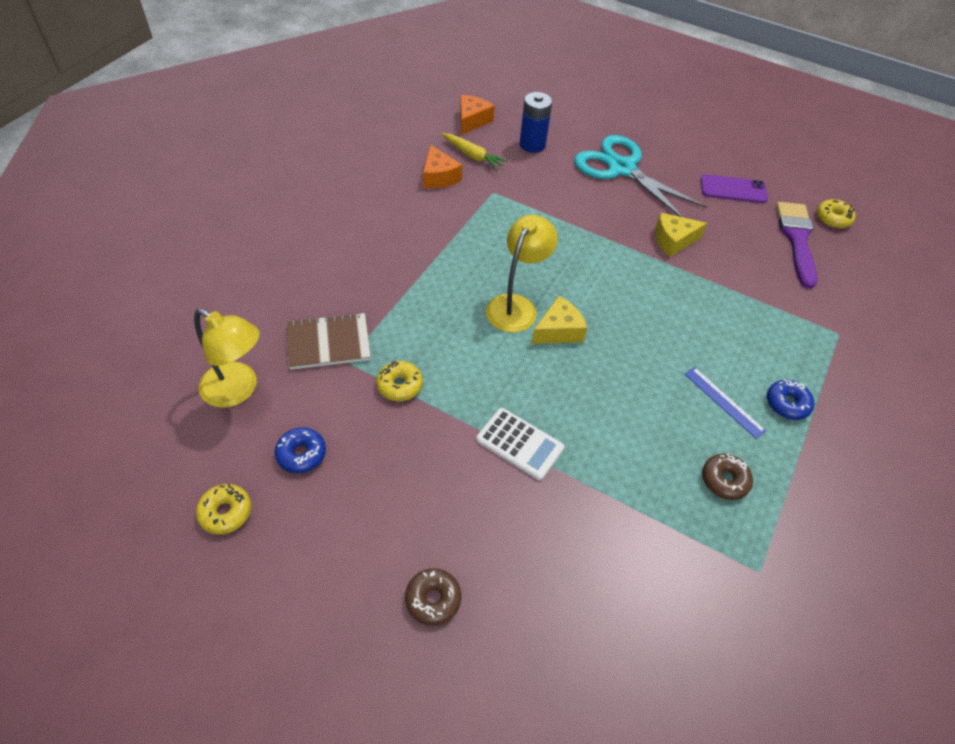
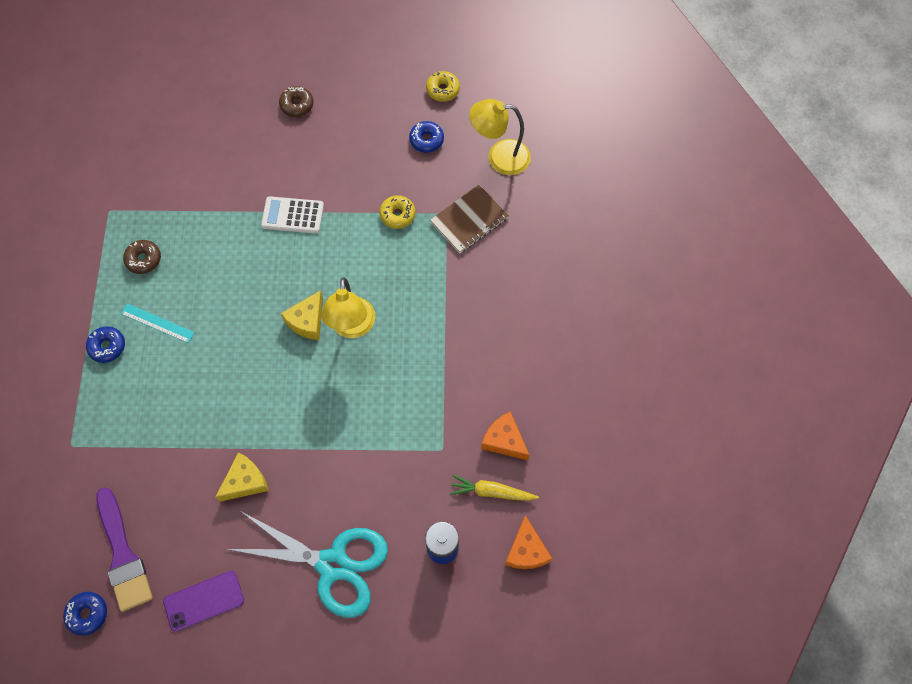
camera: 155 degrees right, 15 degrees up
(723, 402) = (157, 323): blue ruler -> turquoise ruler
(833, 218) = (87, 614): yellow donut -> blue donut

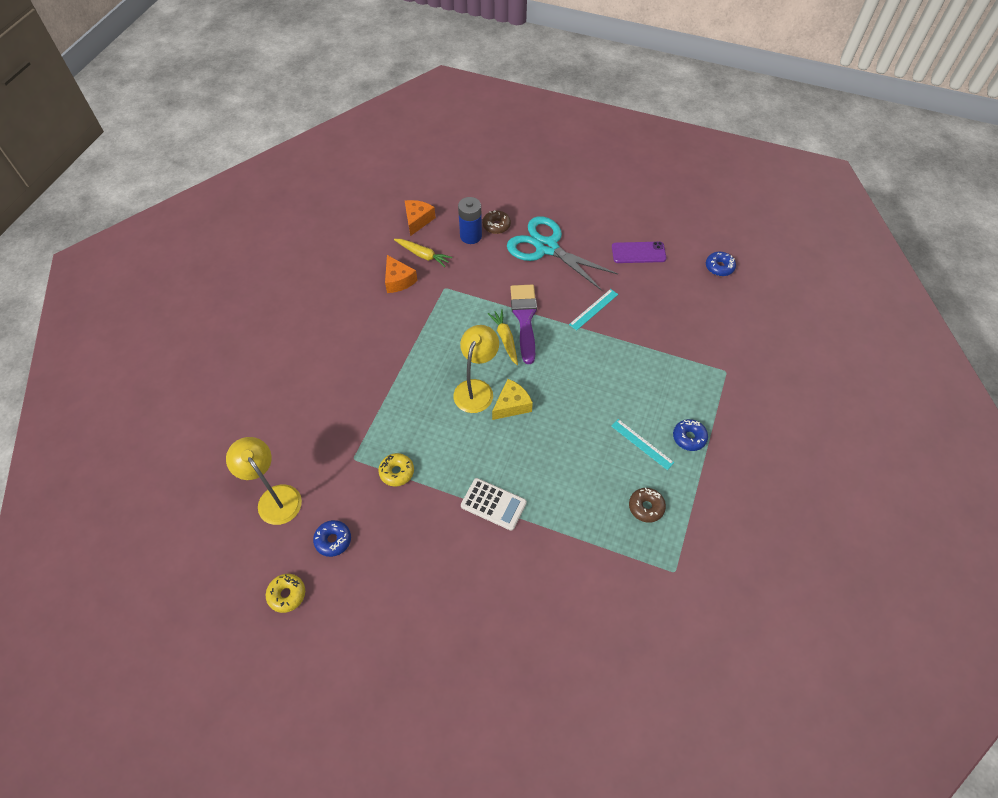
camera: 160 degrees left, 10 degrees down
(123, 555) = (691, 291): purple brush -> purple brush (525, 318)
(245, 481) = (594, 309): yellow cheese -> turquoise ruler
(297, 105) = (447, 632): brown donut -> brown donut (496, 225)
(341, 401) = (505, 339): none -> yellow carrot
(469, 220) = (336, 446): brown notebook -> none
(499, 157) = (275, 497): yellow lamp -> yellow lamp turned 150 degrees counterclockwise

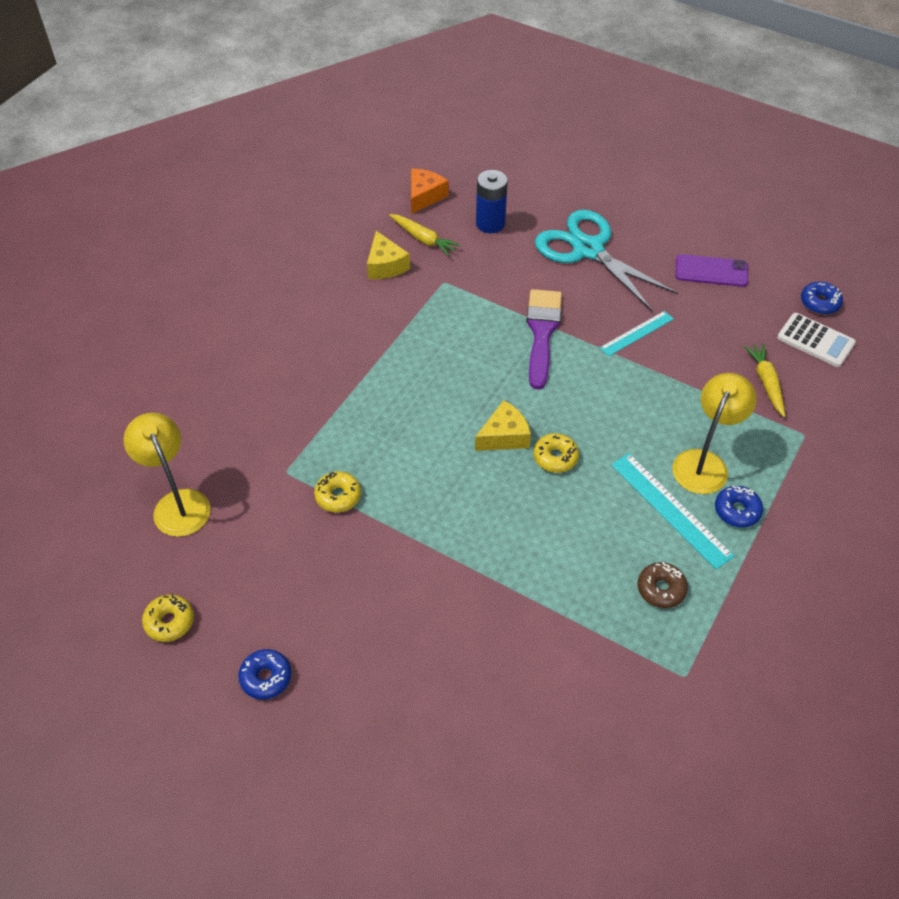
camera: 10 degrees right, 5 degrees down
(333, 540) = (241, 566): blue donut -> blue donut (266, 677)
(398, 280) = (385, 265): orange cheese -> yellow cheese
(476, 389) = (461, 410): yellow lamp -> yellow lamp (704, 463)
(493, 504) = (456, 554): white calculator -> white calculator (815, 340)
(496, 225) = (526, 215): brown donut -> none
(505, 339) = (511, 354): yellow carrot -> yellow carrot (766, 382)
(552, 416) = (555, 457): none -> yellow donut
(642, 444) = (670, 509): turquoise ruler -> turquoise ruler, size x1.57

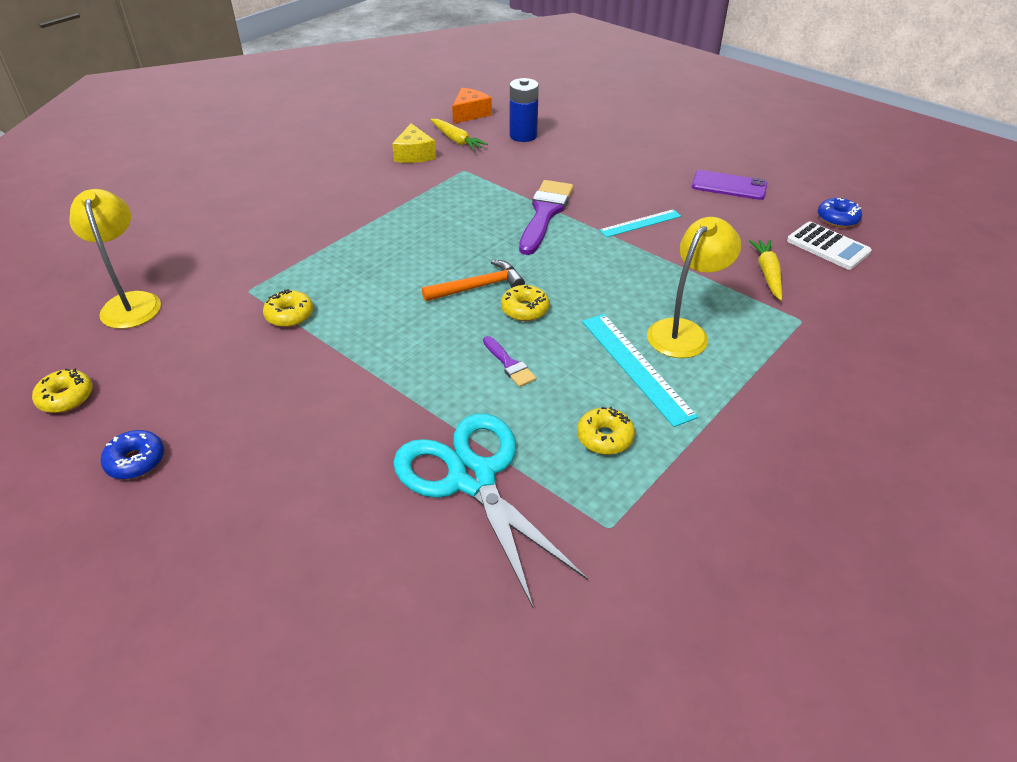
camera: 10 degrees right, 10 degrees down
(504, 436) = (478, 287): yellow cheese -> orange hammer
(559, 523) = (509, 364): none -> purple brush
(588, 249) = (610, 160): turquoise scissors -> turquoise scissors (472, 478)
(661, 589) = (604, 437): brown donut -> yellow donut
(737, 511) = (711, 377): blue donut -> none

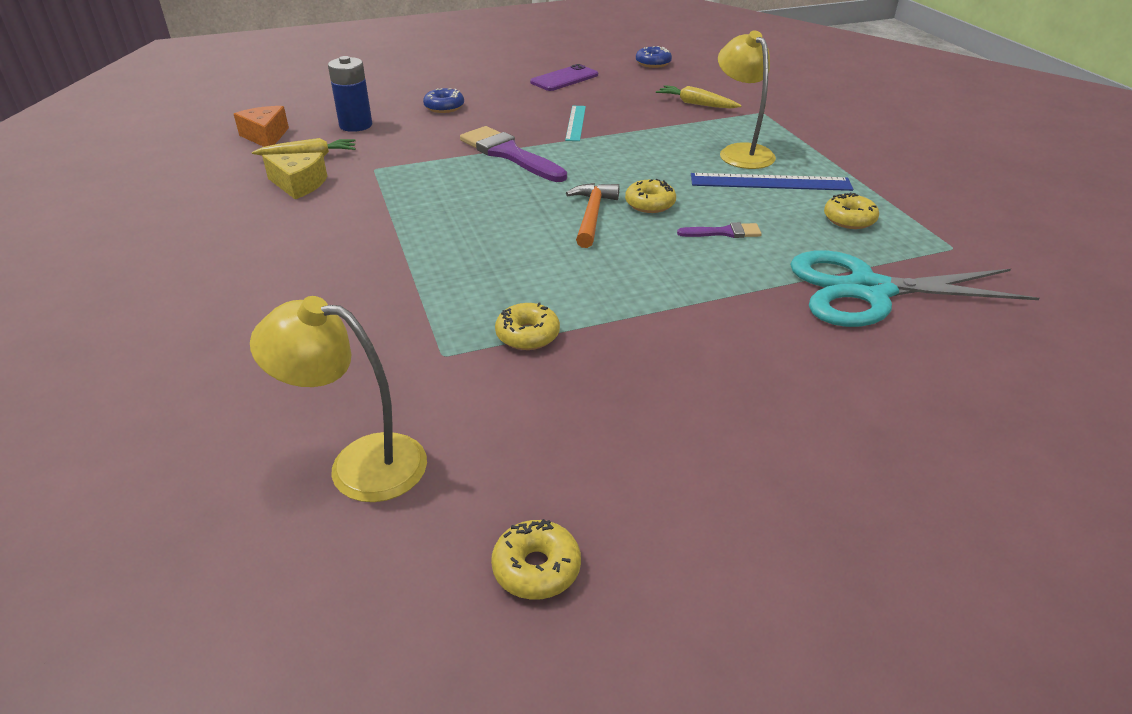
camera: 60 degrees left, 5 degrees down
(136, 461) = (722, 513): blue donut -> blue donut (444, 107)
(635, 367) = (770, 182): turquoise ruler -> blue ruler
(828, 246) = (683, 77): white calculator -> none

